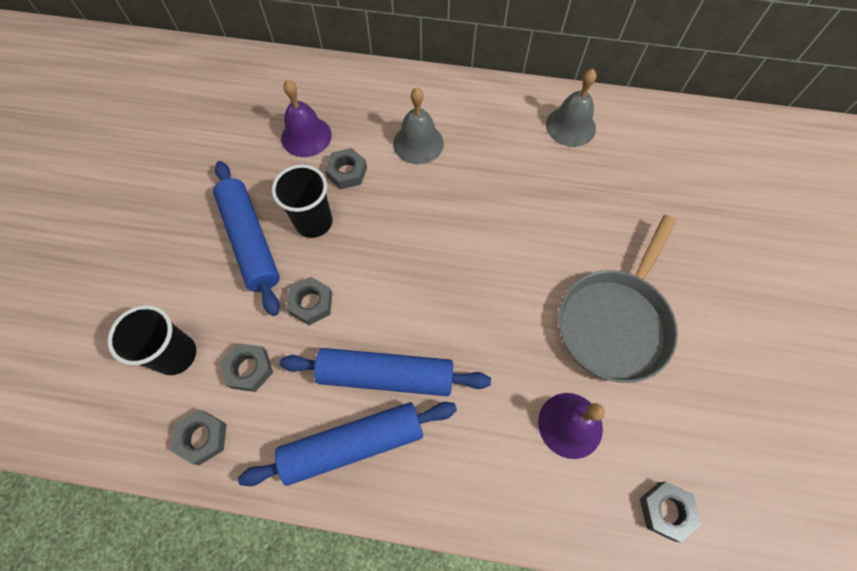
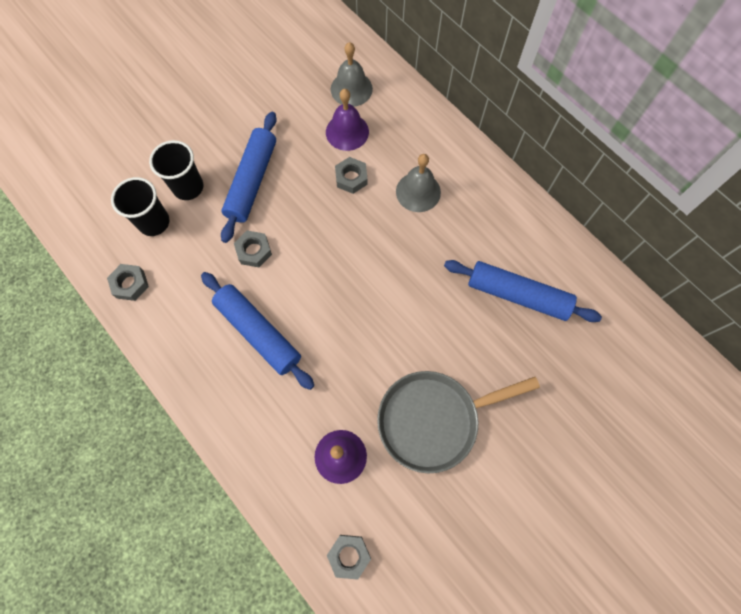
camera: 40 degrees right, 5 degrees up
(249, 369) = (186, 264): grey nut -> none
(314, 222) = (300, 198): black cup -> black cup (188, 187)
(353, 444) = (205, 357): blue rolling pin -> blue rolling pin (518, 295)
(570, 126) = (542, 260): grey bell -> grey bell (351, 89)

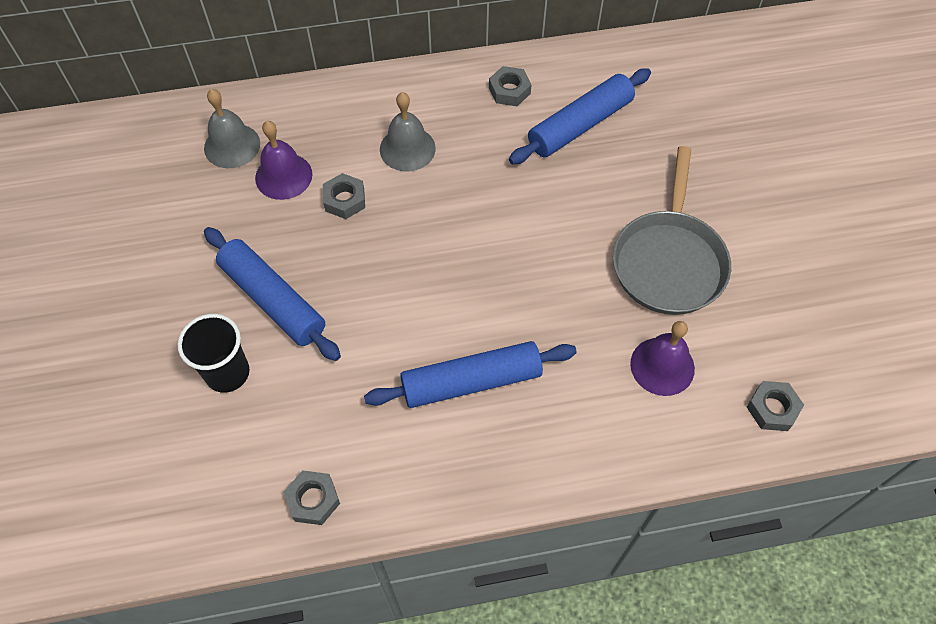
camera: 60 degrees left, 10 degrees down
(154, 222) = (247, 434): black cup -> none
(254, 251) = (365, 339): grey nut -> grey nut (509, 90)

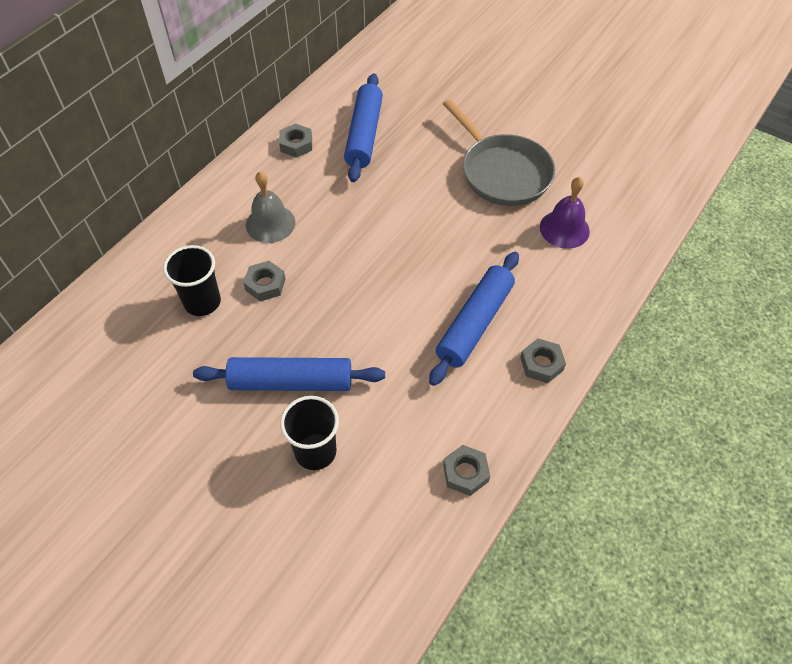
camera: 45 degrees left, 5 degrees down
(232, 145) = (137, 312): grey bell -> none
(283, 176) = (202, 302): purple bell -> black cup
(772, 409) = (640, 206): grey nut -> grey nut (541, 364)

